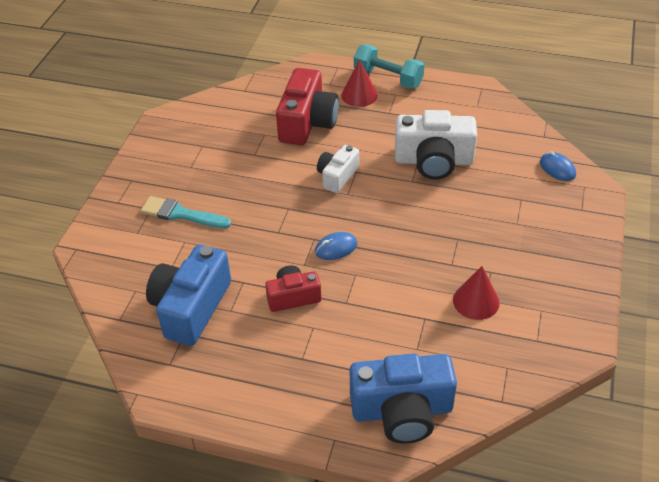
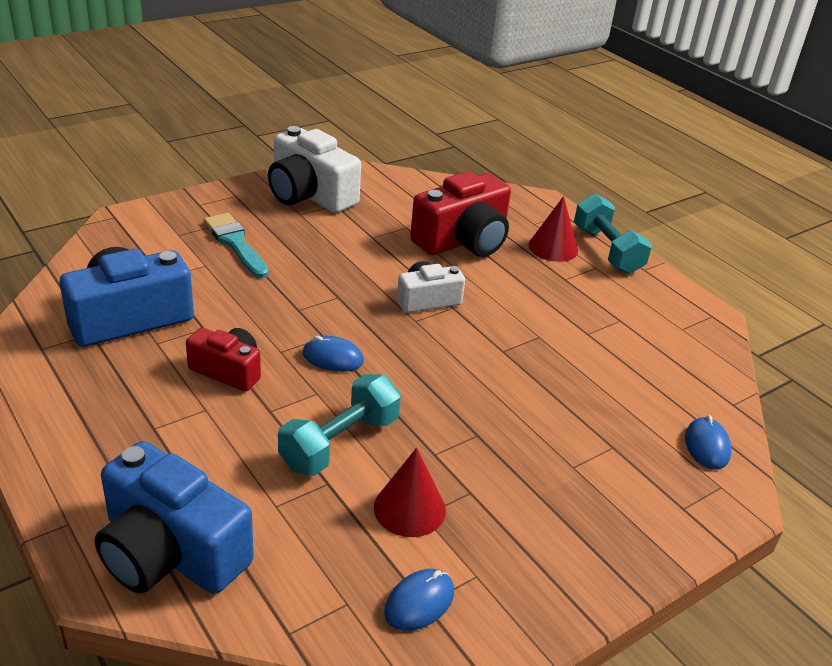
camera: 35 degrees right, 10 degrees down
(402, 293) = (340, 443): none -> turquoise dumbbell
(433, 161) = (555, 347): white camera -> white camera (309, 195)
(534, 342) = (419, 602): none -> blue mouse

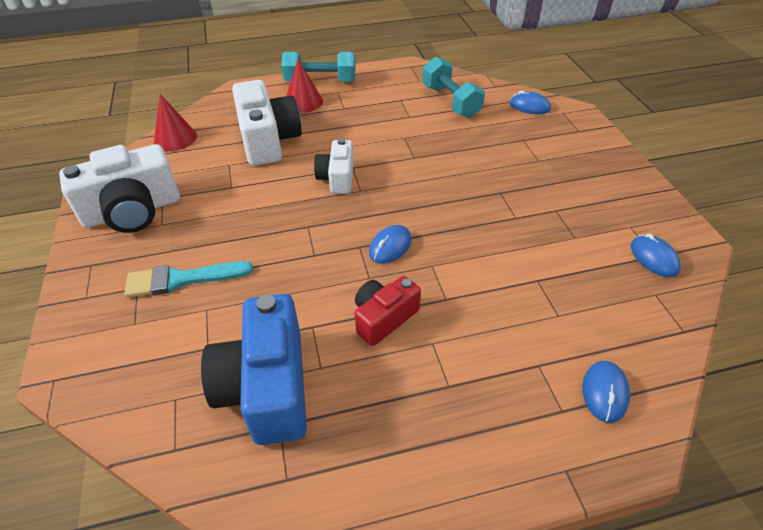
camera: 65 degrees left, 10 degrees up
(170, 552) = (605, 392): blue camera -> blue mouse
(340, 443) = (495, 264): turquoise dumbbell -> turquoise dumbbell (451, 101)
(409, 508) = (569, 242): red cone -> red cone (175, 138)
(463, 241) = (268, 140): red camera -> white camera

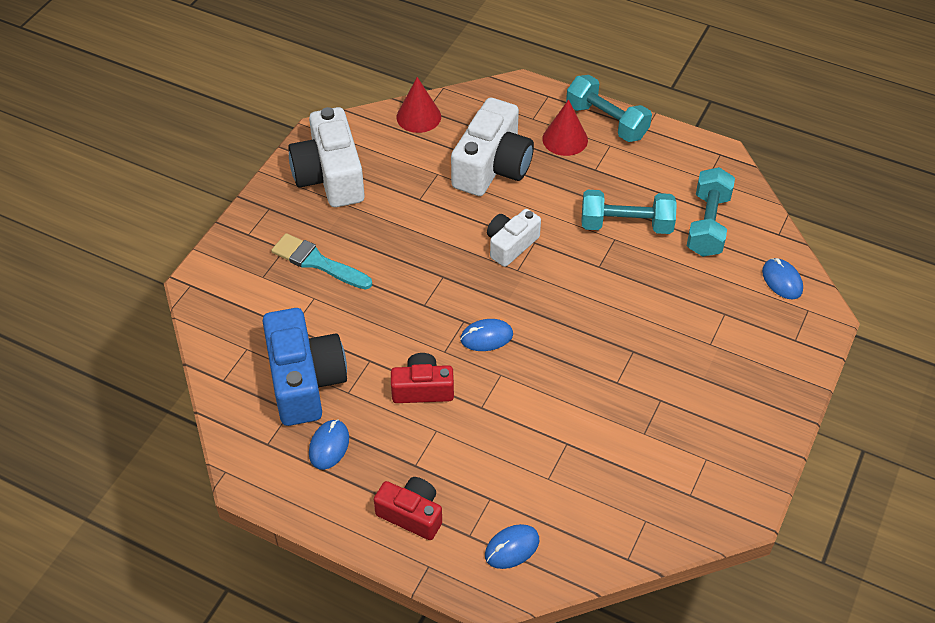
camera: 40 degrees right, 5 degrees up
(133, 211) = (330, 176): white camera -> white camera turned 60 degrees clockwise
(267, 386) = (305, 380): blue camera -> blue camera turned 135 degrees clockwise
(402, 126) = (626, 225): none -> turquoise dumbbell
(496, 433) = (411, 514): none -> red camera
(654, 258) = (686, 495): blue mouse -> blue mouse (329, 446)

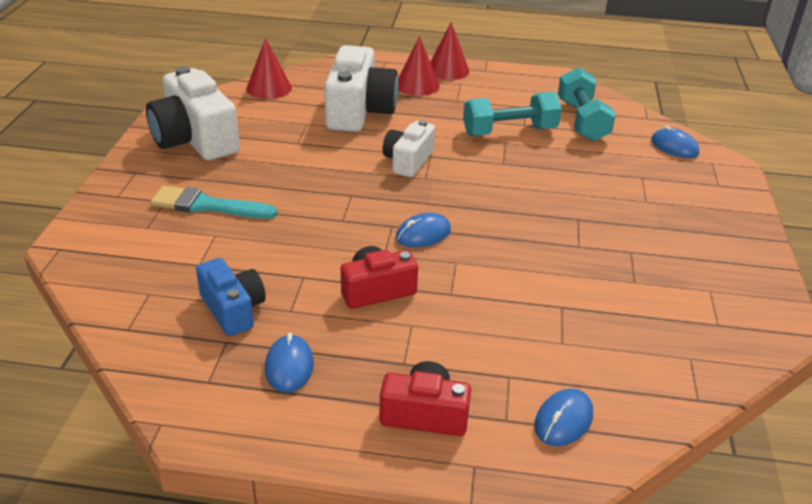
camera: 20 degrees left, 15 degrees down
(305, 380) = (233, 309): blue camera -> blue camera, size x0.58
(606, 121) = (447, 70): turquoise dumbbell -> red cone

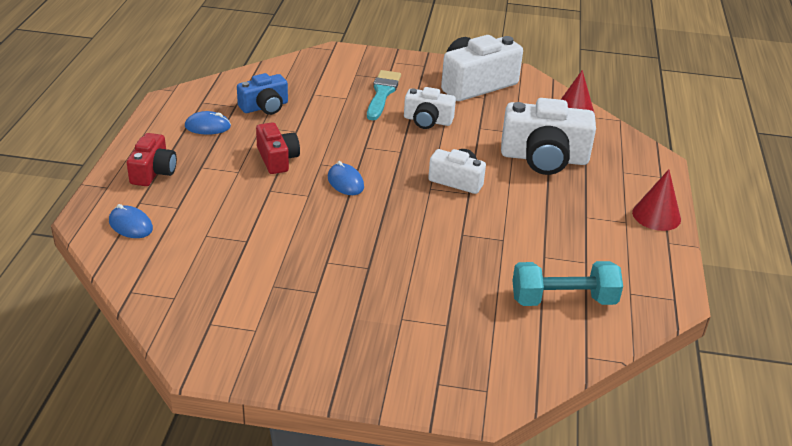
camera: 90 degrees right, 0 degrees up
(280, 174) = (427, 120): none -> white camera
(417, 85) = (611, 193): red cone -> none
(509, 131) = (525, 244): turquoise dumbbell -> none
(674, 147) = (518, 365): blue mouse -> none

